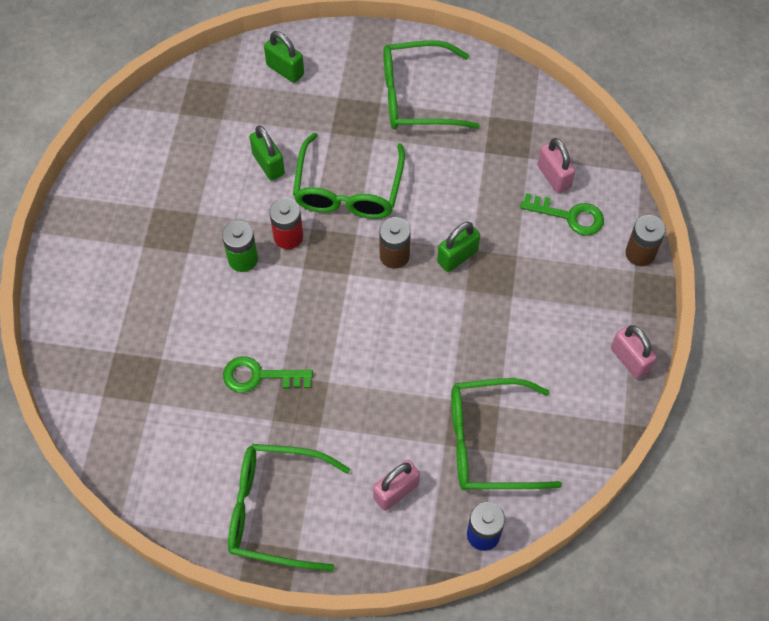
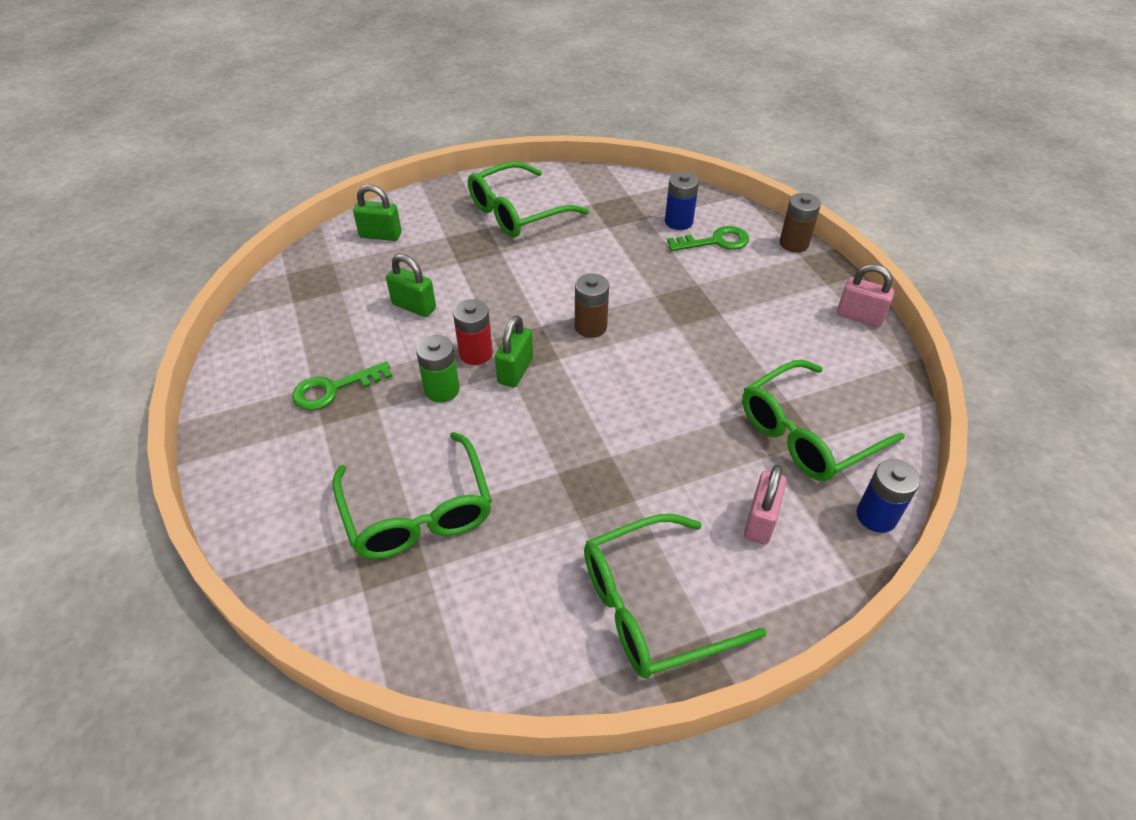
camera: 30 degrees left, 15 degrees down
(259, 376) = (535, 484): green key -> green key (334, 389)
(348, 189) = (507, 296): green glasses -> green glasses (417, 511)
(457, 256) = (648, 305): green padlock -> green padlock (515, 371)
(554, 176) = (678, 222): pink padlock -> blue battery

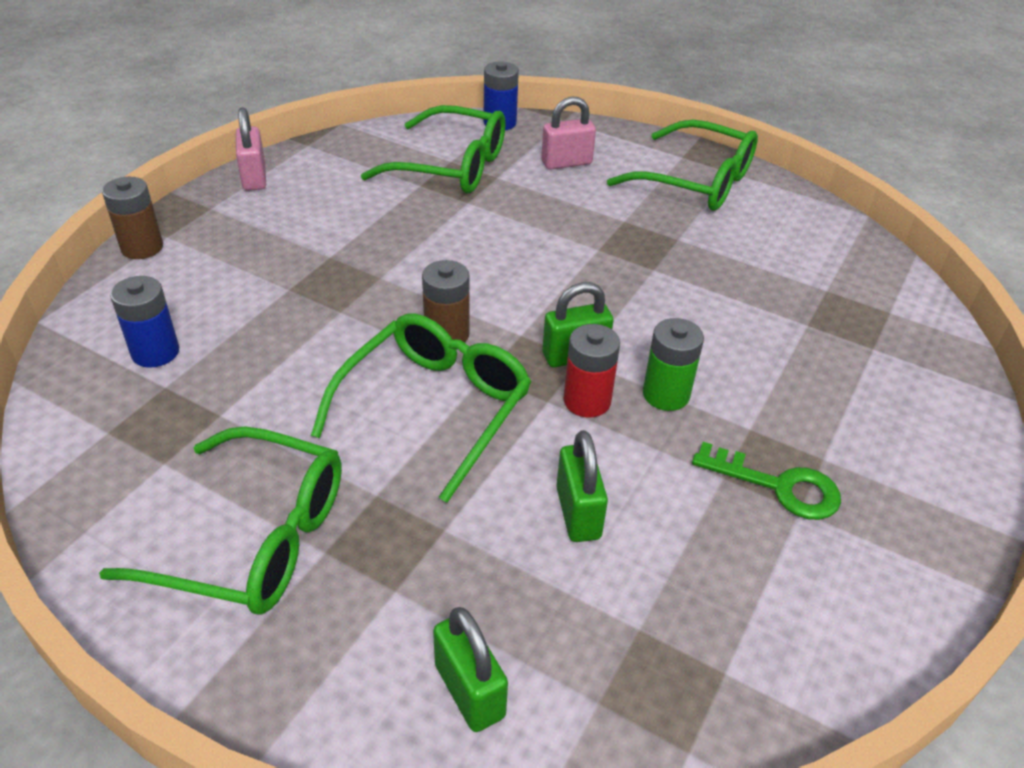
camera: 130 degrees left, 5 degrees down
(417, 511) = (797, 325): green glasses -> green glasses (434, 409)
(715, 241) = (183, 305): green key -> none

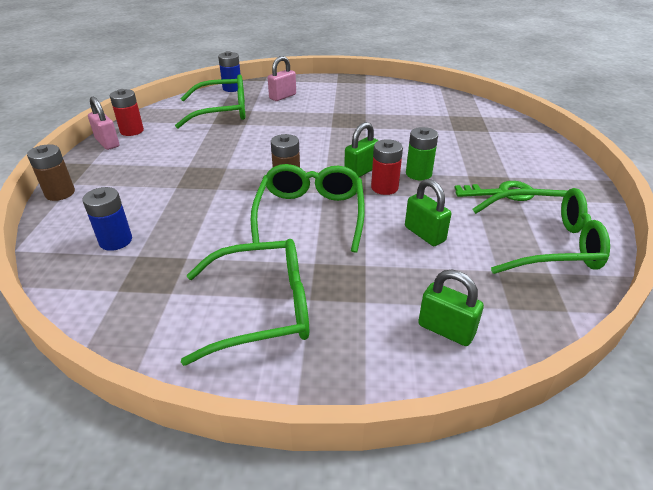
camera: 25 degrees left, 5 degrees down
(300, 165) = (132, 131): none -> red battery
(695, 181) = (352, 90): green glasses -> green glasses (544, 243)

